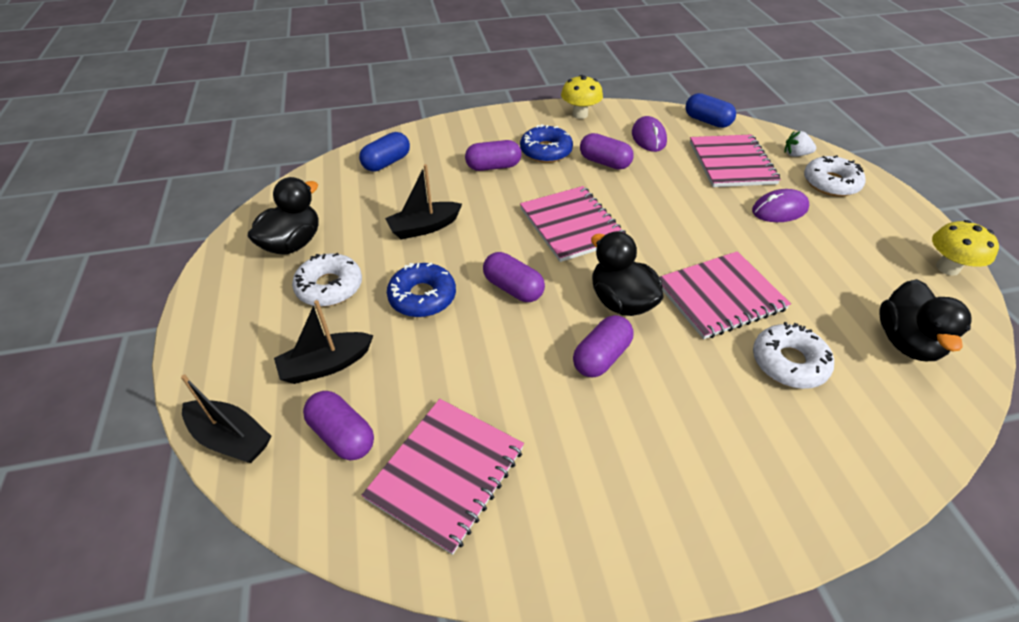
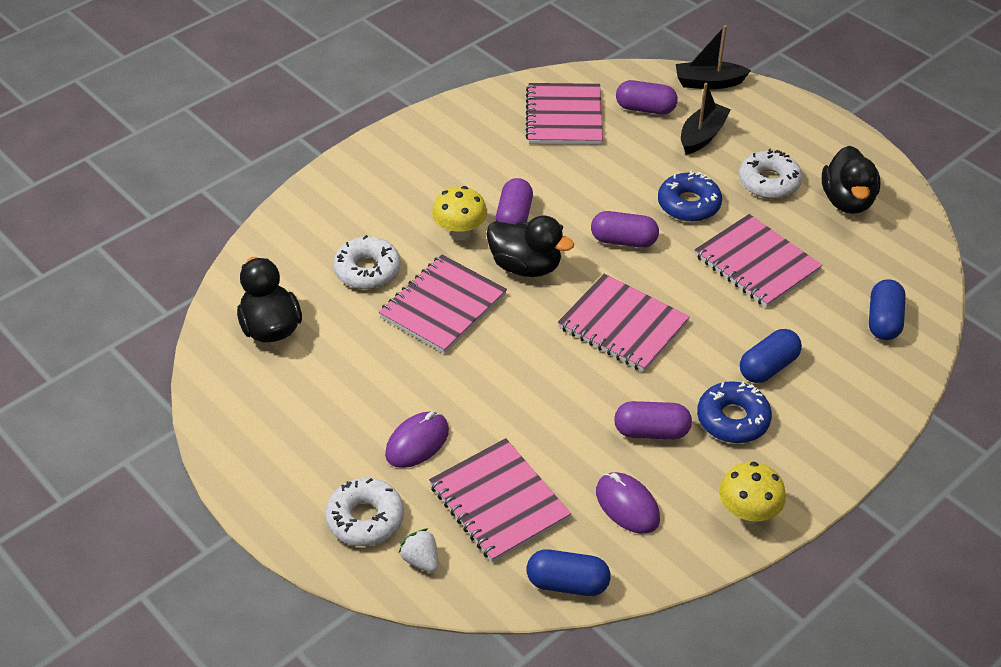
camera: 150 degrees right, 0 degrees up
(424, 227) = (756, 263): black boat -> pink notebook
(493, 166) = (768, 367): purple capsule -> blue capsule
(796, 154) = (421, 560): white strawberry -> white strawberry turned 105 degrees counterclockwise
(947, 268) = (226, 433): yellow mushroom -> yellow mushroom (460, 232)

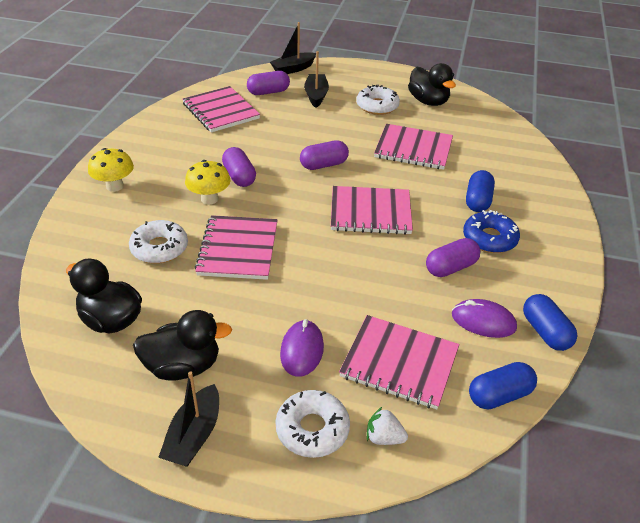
camera: 35 degrees left, 5 degrees down
(264, 471) = (194, 435): none -> black boat
(526, 266) = (274, 202): black duck -> black duck (183, 366)
(688, 204) = (343, 132): blue donut -> none
(748, 513) = (556, 289): yellow mushroom -> yellow mushroom (115, 186)
(883, 321) = (510, 152): blue capsule -> blue capsule (545, 332)

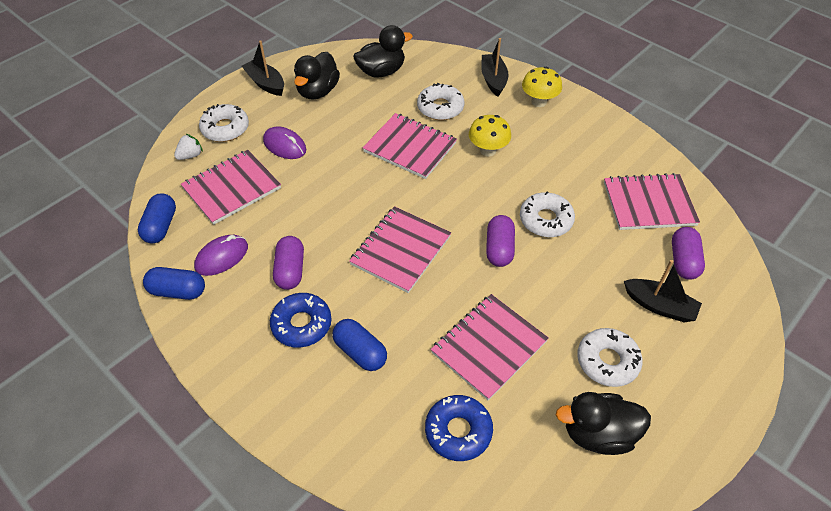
camera: 120 degrees right, 10 degrees up
(239, 176) = (512, 179): purple capsule -> none
(274, 151) = (545, 220): none -> white donut
(293, 69) = (746, 312): black boat -> black boat (493, 80)
(482, 145) = (458, 431): none -> blue donut

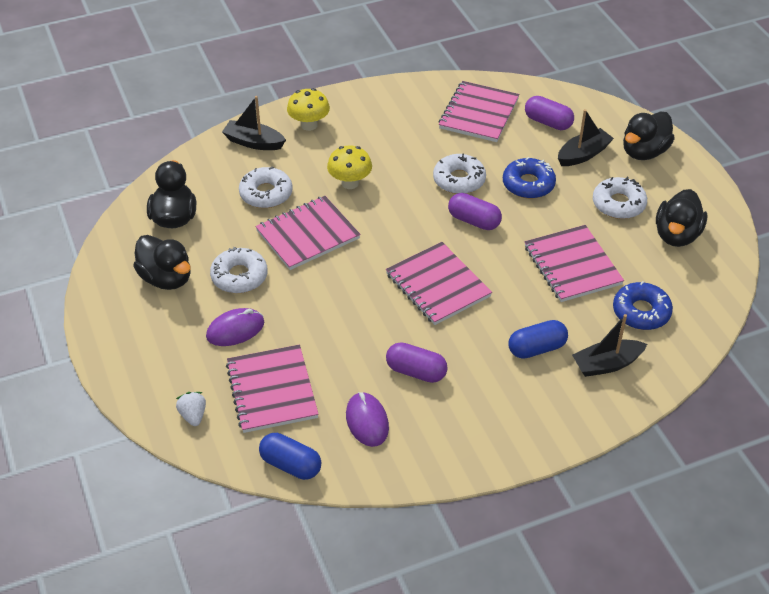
camera: 65 degrees left, 5 degrees down
(178, 291) = (392, 467): blue capsule -> none
(225, 128) = (169, 374): white donut -> white donut (239, 276)
(265, 83) = (116, 319): black boat -> black boat (606, 364)
(301, 324) = (485, 380): blue donut -> blue donut (528, 184)
(709, 361) = (644, 152): none -> black duck

